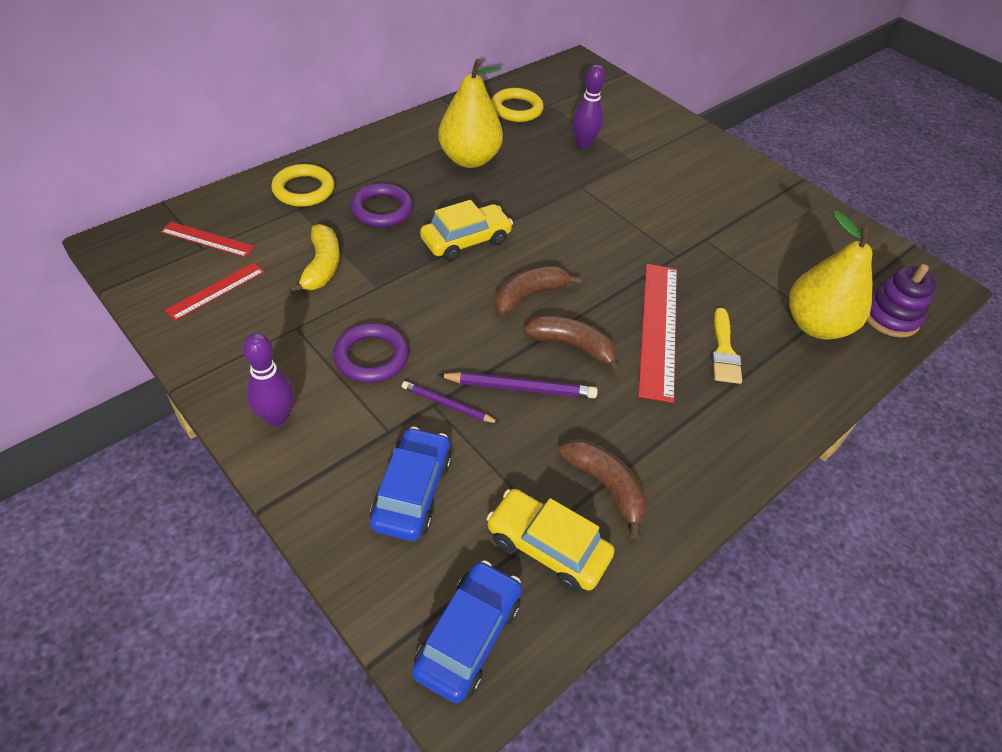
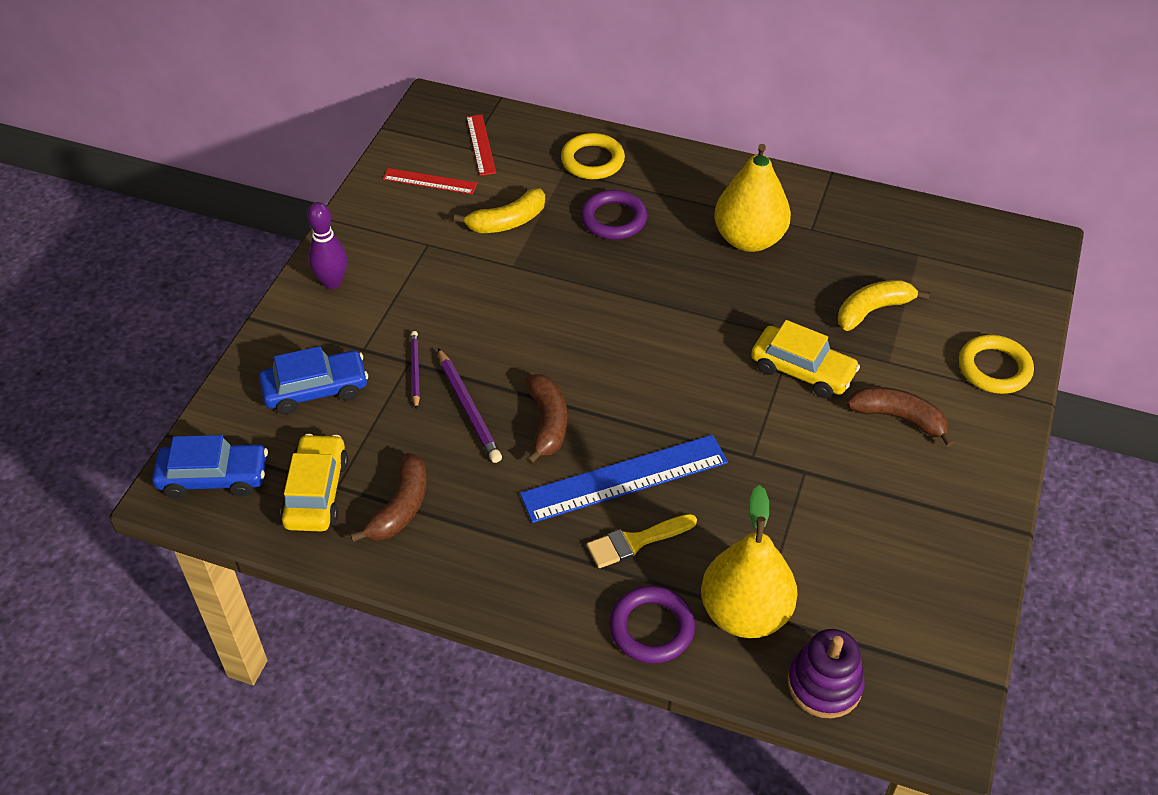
camera: 65 degrees right, 0 degrees up
(371, 357) = (431, 302): purple ring -> purple ring (651, 628)
(466, 240) = (624, 292): yellow car -> yellow car (802, 370)
(516, 109) = (876, 234): yellow ring -> yellow ring (994, 368)
(529, 295) = (588, 366): brown banana -> brown banana (898, 418)
(583, 144) = (872, 310): purple bowling pin -> yellow banana
(658, 328) = (624, 478): red ruler -> blue ruler

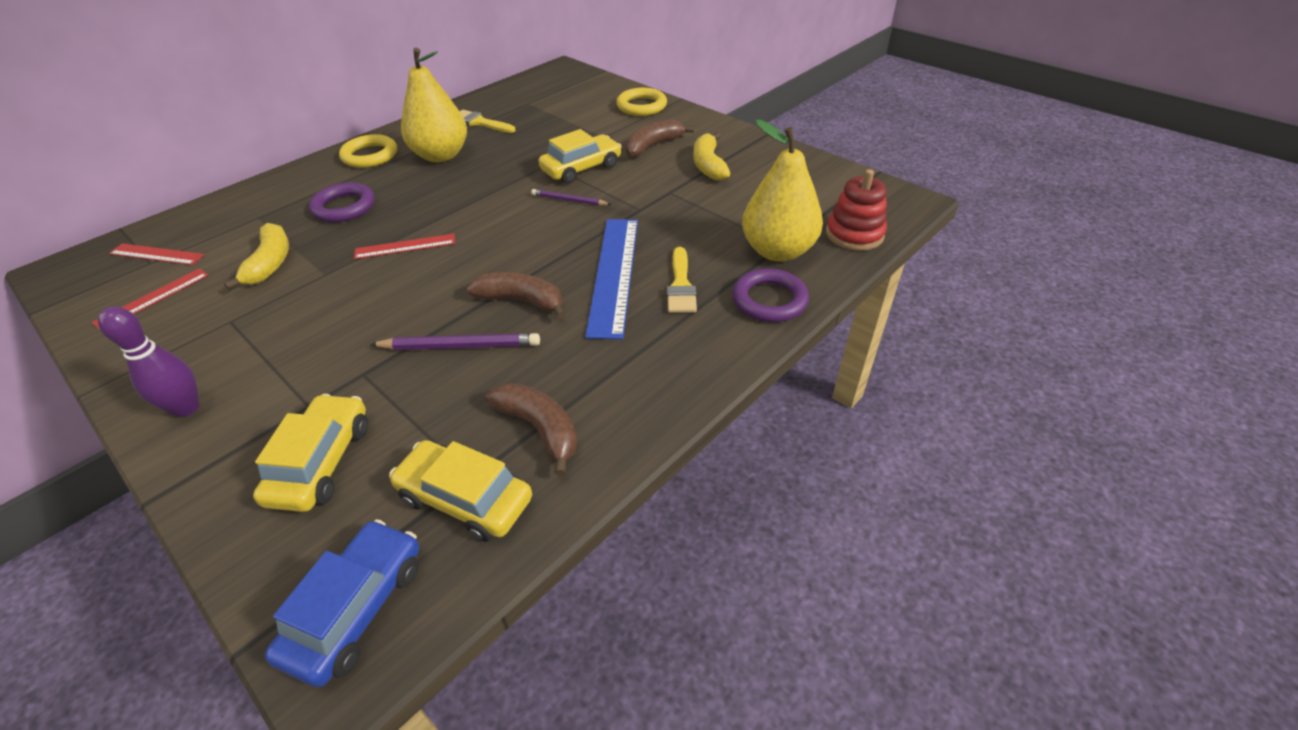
camera: 65 degrees left, 5 degrees down
(316, 389) = (321, 462): blue car -> yellow car
(415, 370) = (378, 372): purple pencil -> purple pencil (569, 200)
(580, 297) = (405, 246): none -> red ruler
(592, 161) = (268, 200): yellow ring -> yellow ring (370, 155)
(824, 685) = (854, 234): purple stacking toy -> red stacking toy
(840, 235) = (480, 122): none -> yellow brush
(872, 310) = (556, 130): yellow banana -> yellow banana (708, 165)

